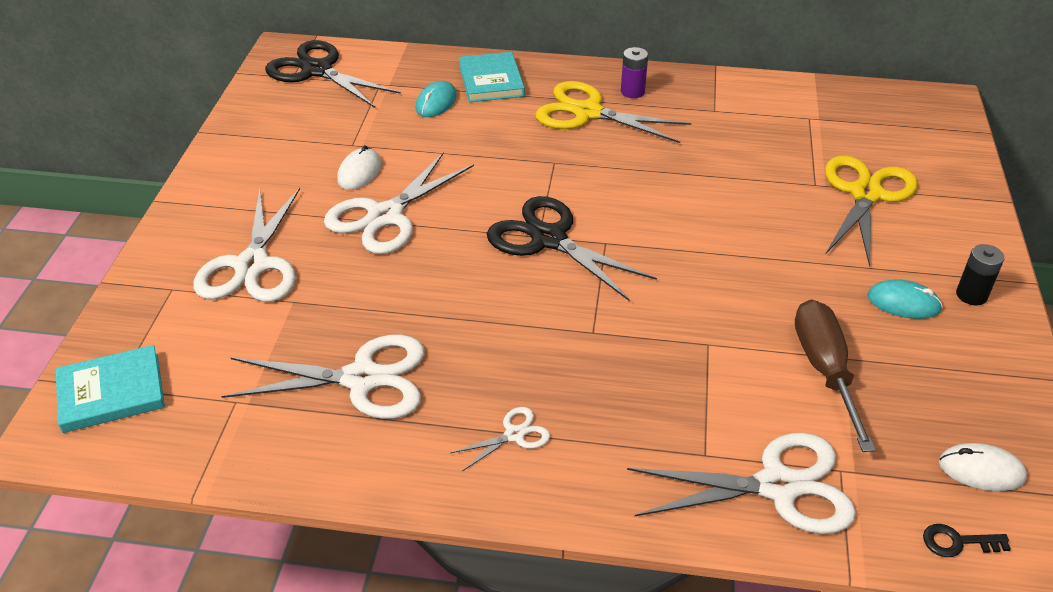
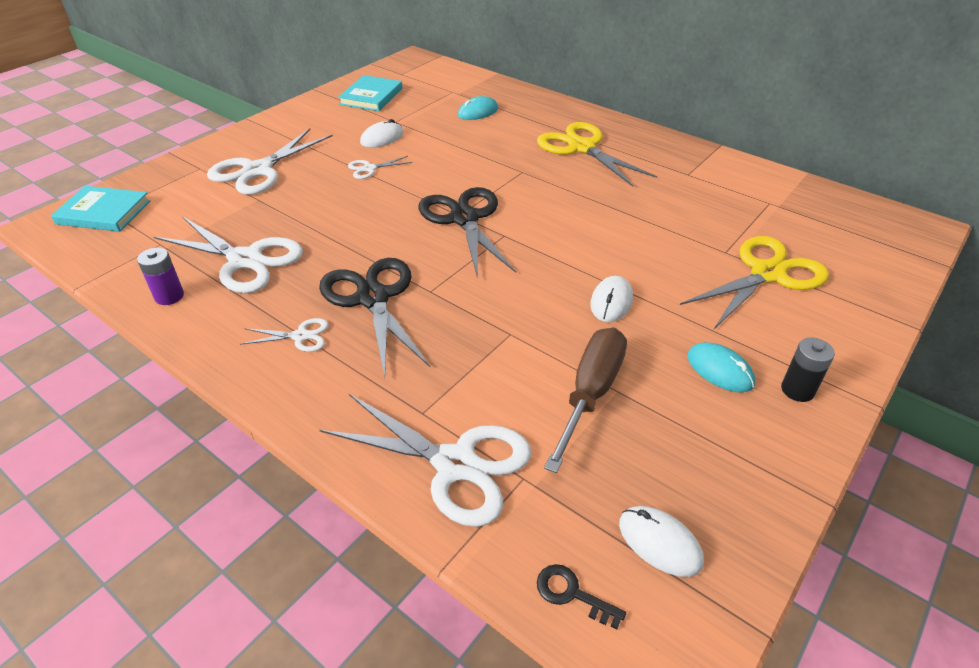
camera: 30 degrees right, 0 degrees up
(317, 70) = (420, 74): black scissors -> black scissors (373, 298)
(385, 216) = (369, 169): white scissors -> white scissors, size x0.47
(491, 81) = (531, 109): turquoise book -> turquoise book (371, 96)
(632, 92) = (632, 144): purple battery -> purple battery (169, 296)
(764, 274) = (611, 301): none -> white mouse

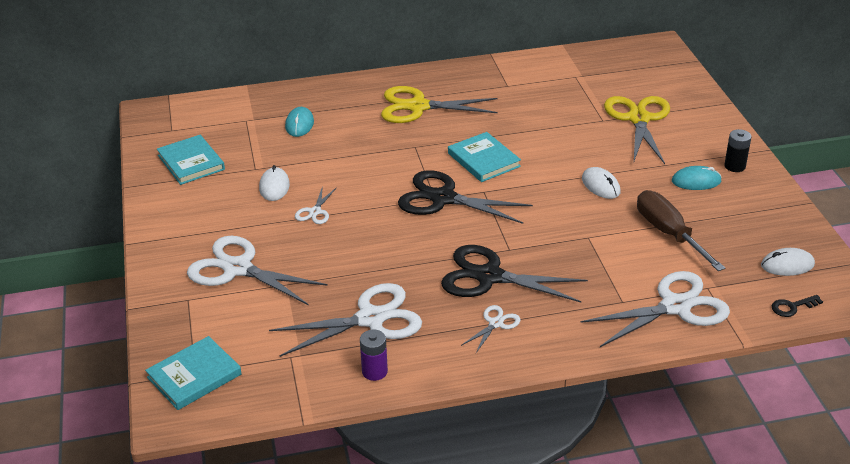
camera: 50 degrees left, 5 degrees down
(258, 170) = (238, 268): white scissors -> white scissors turned 135 degrees clockwise
(553, 213) = (484, 160): none -> turquoise book

